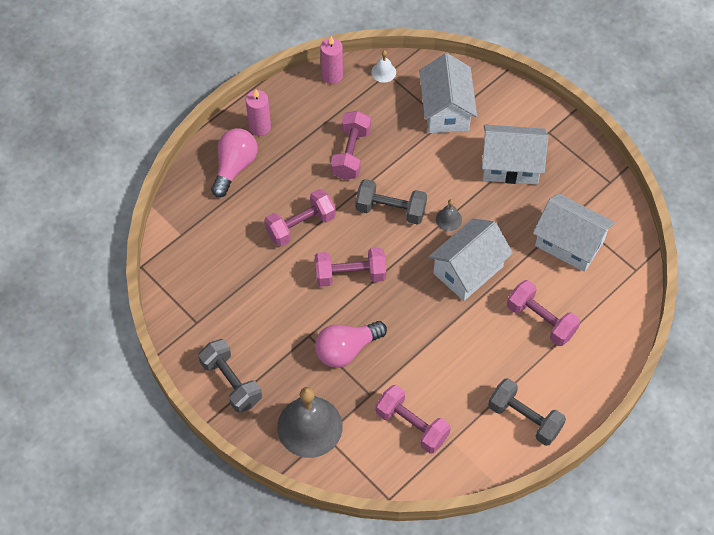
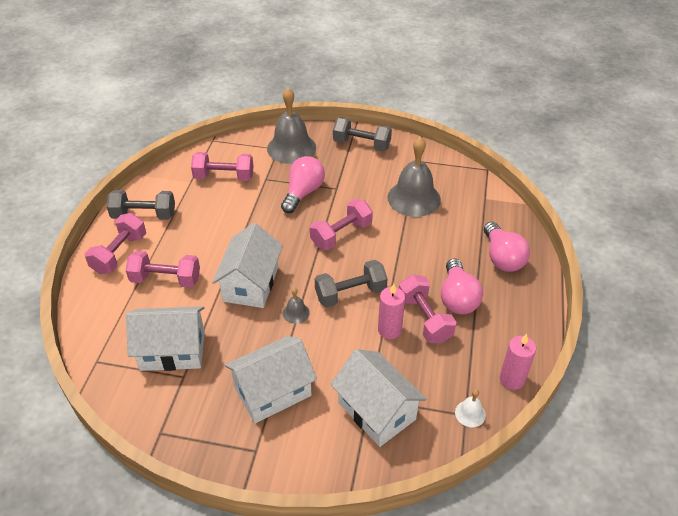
camera: 145 degrees right, 15 degrees down
(246, 275) = (414, 198): none -> grey bell
(260, 127) = (519, 297): pink candle -> pink candle (389, 330)
(300, 226) = (409, 246): pink dumbbell -> pink dumbbell (119, 254)
(308, 155) = (457, 298): none -> pink light bulb

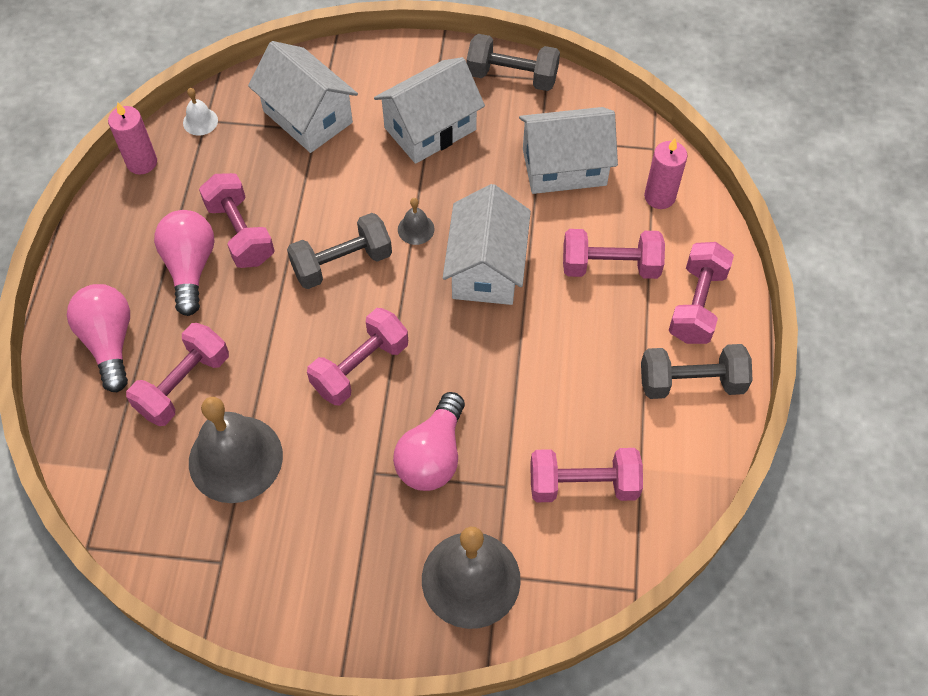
camera: 175 degrees right, 15 degrees up
(361, 145) = (329, 601): grey dumbbell -> grey dumbbell (512, 76)
(389, 330) = (289, 214): pink candle -> pink candle (659, 197)
(449, 233) = (184, 385): none -> pink dumbbell

